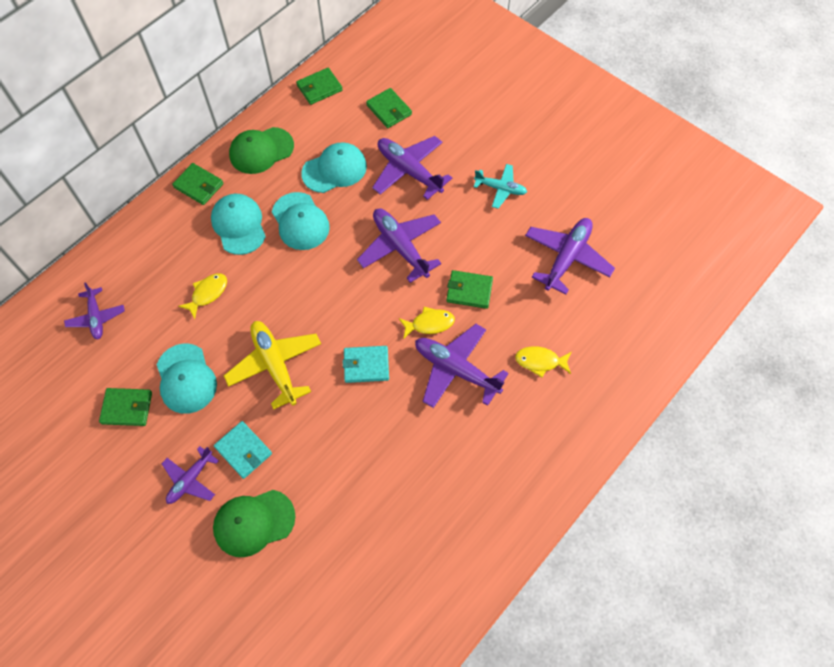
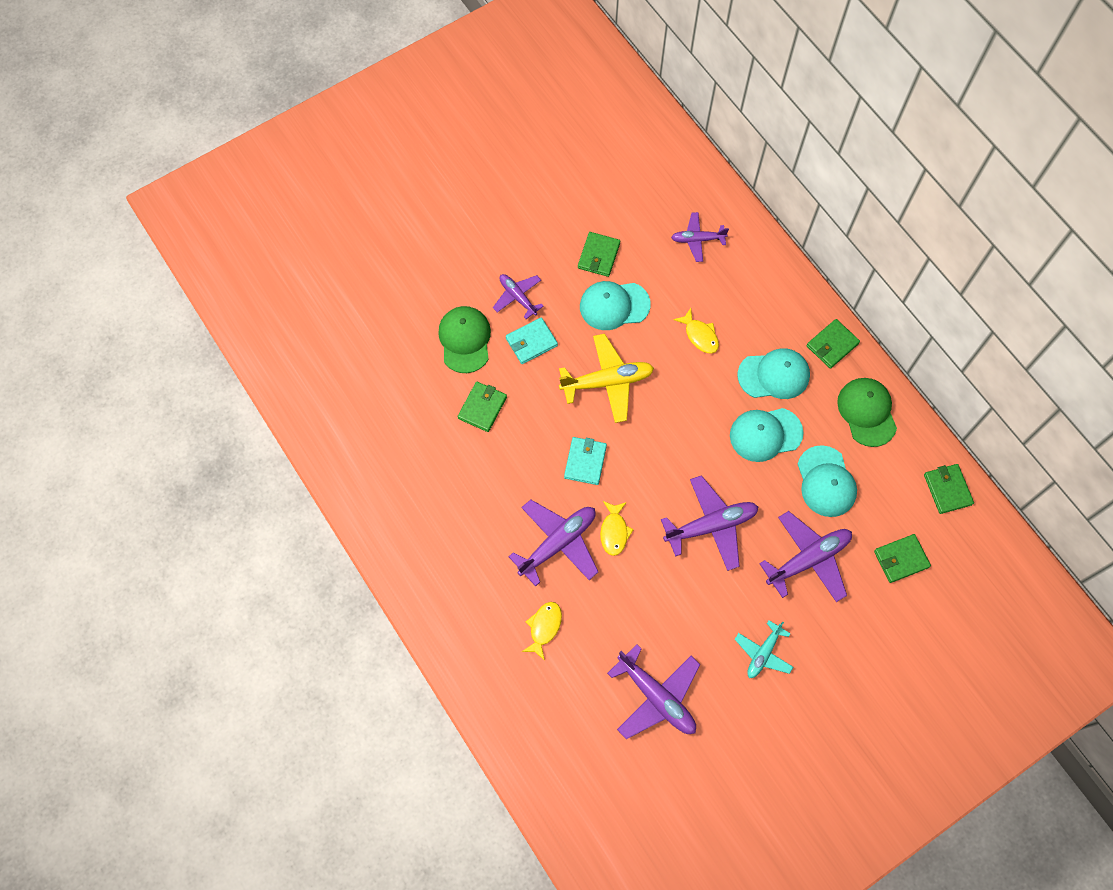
camera: 105 degrees right, 5 degrees up
(469, 291) = (642, 581): green wallet -> green wallet (482, 408)

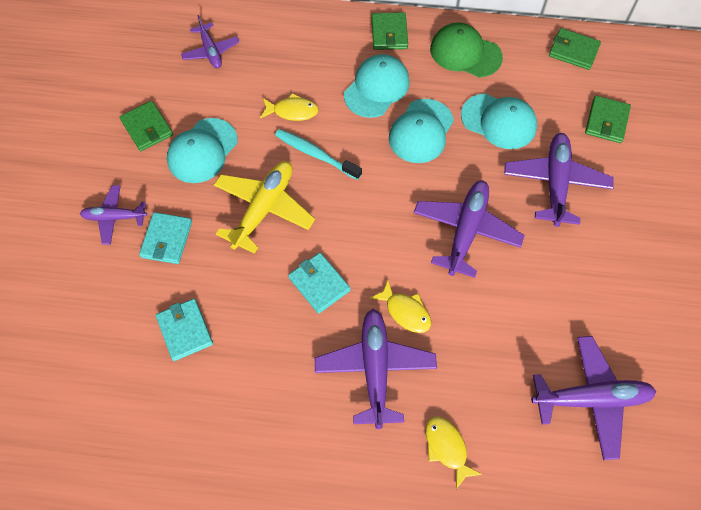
camera: 50 degrees left, 5 degrees down
(465, 340) = (106, 293): green cap -> none
(482, 408) = (185, 330): green wallet -> turquoise wallet
(679, 379) = (315, 154): none -> turquoise toothbrush
(697, 239) = (211, 51): purple plane -> purple plane turned 60 degrees counterclockwise
(763, 653) = (613, 279): turquoise plane -> none

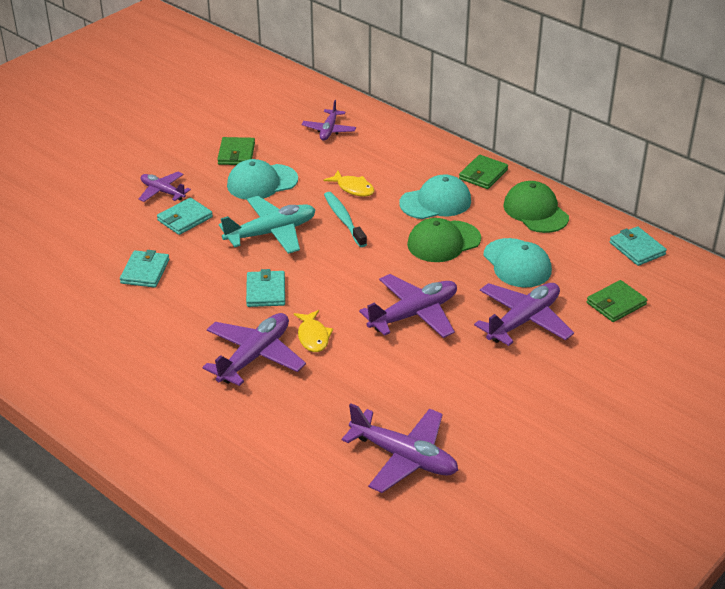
camera: 35 degrees right, 25 degrees down
(264, 209) = (271, 233): yellow plane -> turquoise plane
(421, 131) = (443, 242): turquoise cap -> green cap
(447, 448) = (259, 425): yellow fish -> none
(573, 51) = (637, 248): green wallet -> turquoise wallet

